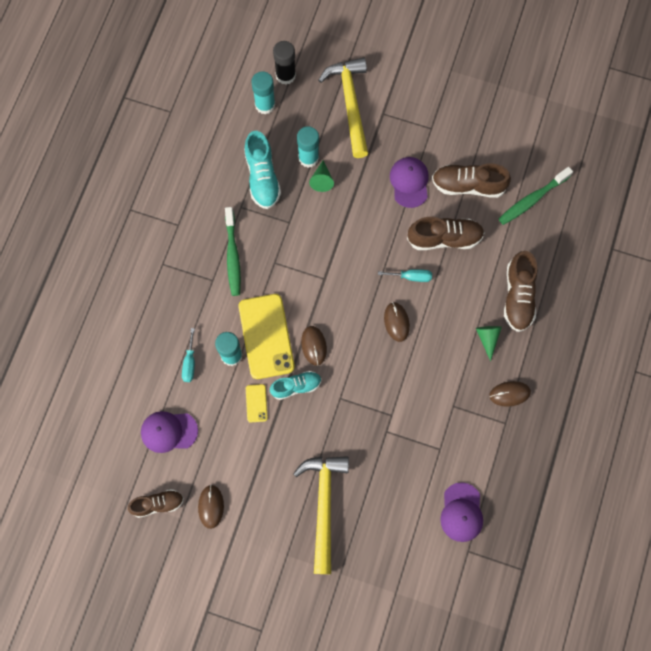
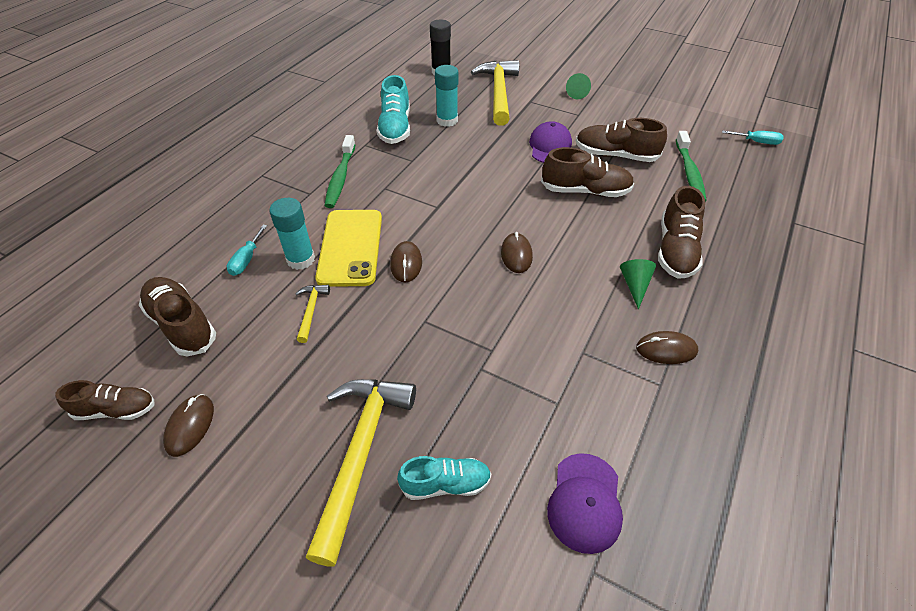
camera: 10 degrees right, 25 degrees down
(169, 431) = (182, 325): purple cap -> brown shoe
(256, 403) = (311, 311): yellow phone -> yellow hammer
(265, 105) = (415, 86): turquoise glue stick -> none
(296, 386) = (369, 300): turquoise shoe -> turquoise shoe (445, 484)
(322, 180) = (456, 136): green cone -> green cone (577, 93)
(411, 277) = (541, 217): turquoise screwdriver -> turquoise screwdriver (757, 142)
(532, 199) = (689, 173): green toothbrush -> green toothbrush turned 60 degrees counterclockwise

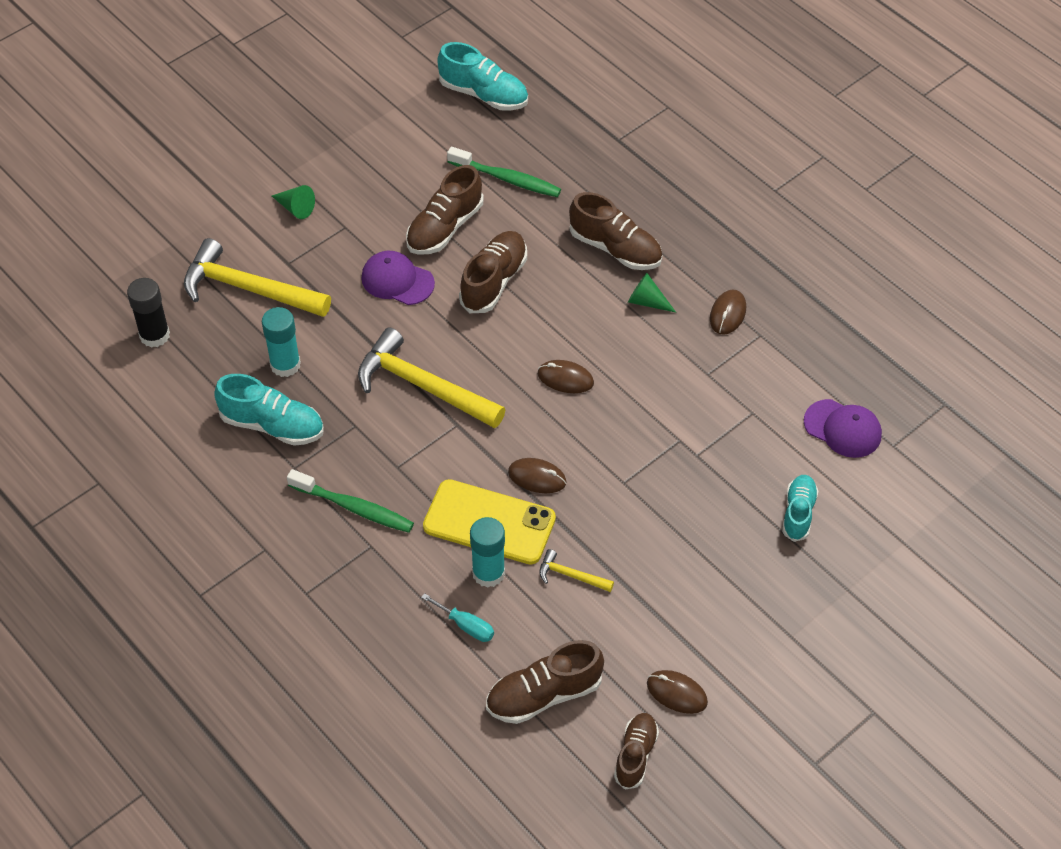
camera: 70 degrees left, 5 degrees up
(360, 453) = (751, 566): yellow hammer -> yellow hammer (423, 386)
(757, 142) = (483, 94): turquoise screwdriver -> turquoise shoe

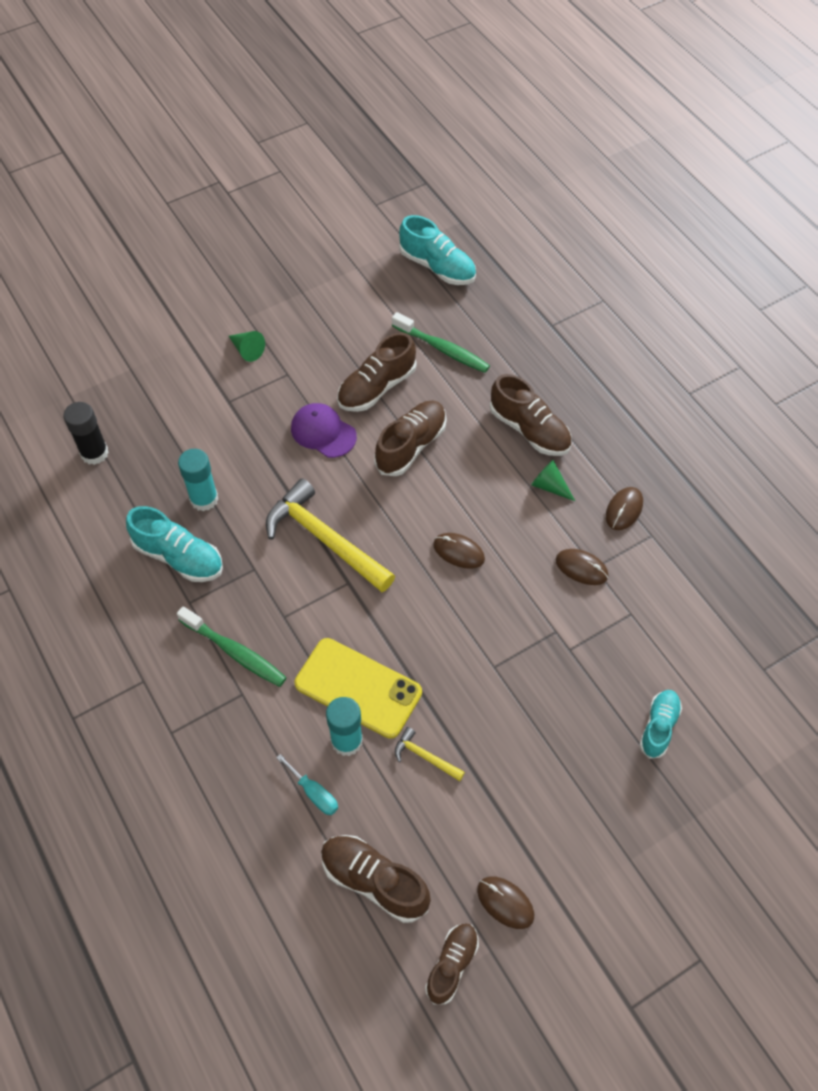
camera: 10 degrees right, 5 degrees up
(248, 289) = (188, 421): yellow hammer -> none
(537, 477) = (412, 648): brown mouse -> brown mouse (581, 568)
(544, 695) = (374, 881): brown shoe -> brown shoe turned 45 degrees clockwise
(843, 429) = (716, 644): purple cap -> none

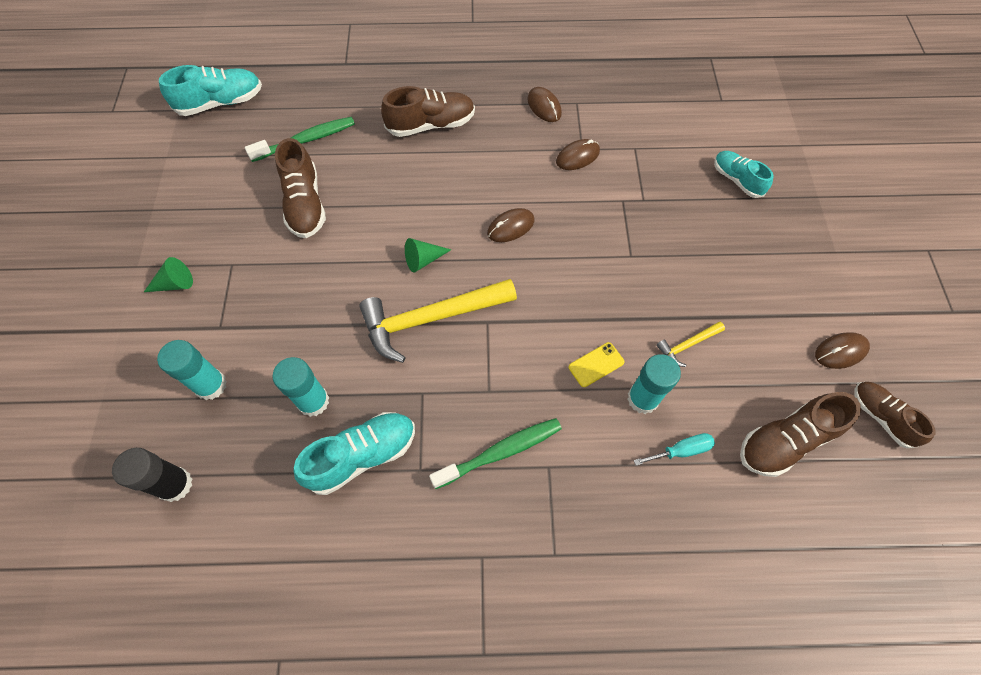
camera: 60 degrees left, 5 degrees up
(179, 426) = (211, 385): none -> turquoise glue stick
(323, 432) = (318, 266): purple cap -> none
(358, 688) = (596, 364): yellow phone -> yellow phone, size x0.45
(411, 446) = (384, 209): brown shoe -> none
(549, 486) = (492, 139): green cone -> green cone (423, 260)

